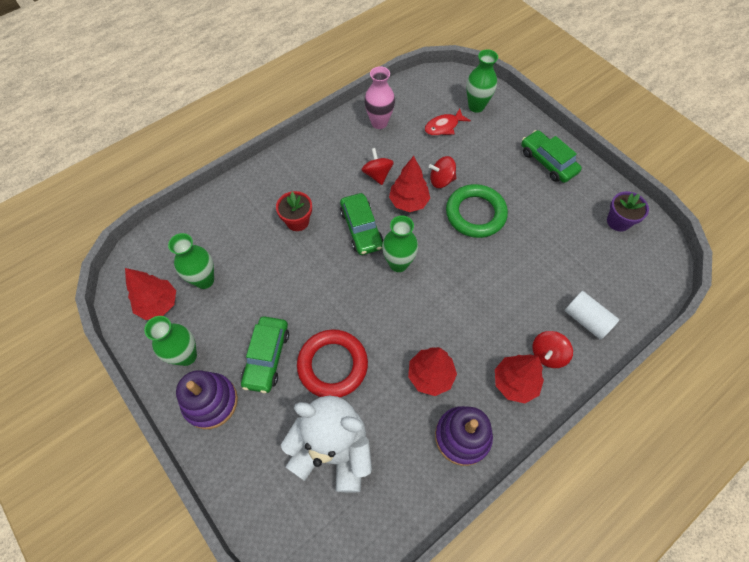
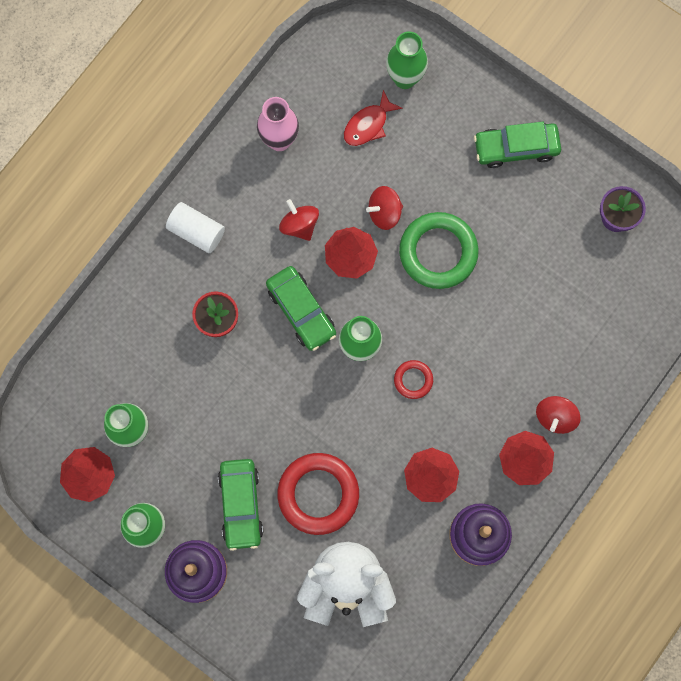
camera: 15 degrees left, 15 degrees up
(434, 297) = (413, 380): none -> red ring
(547, 162) = (516, 148): green car -> green car turned 45 degrees counterclockwise
(586, 320) = (593, 363): white cylinder -> white cylinder (196, 232)

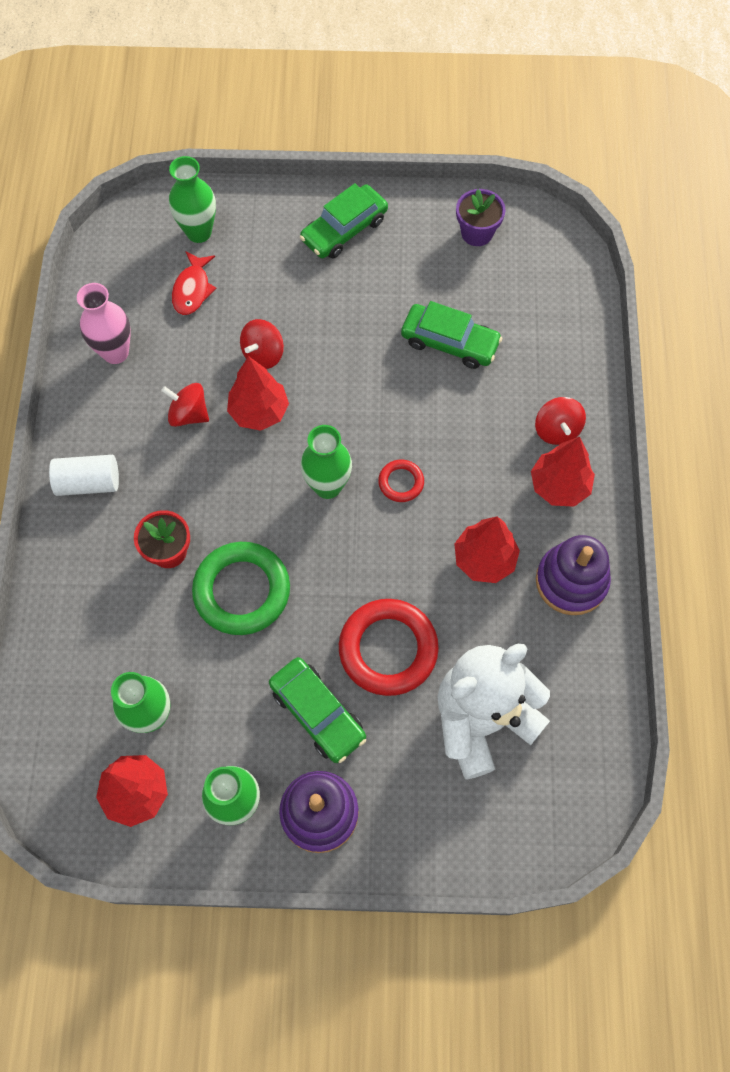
camera: 35 degrees left, 10 degrees down
(301, 311) = (246, 489): green car -> green car (450, 342)
(438, 252) = (339, 357): green ring -> green ring (242, 591)

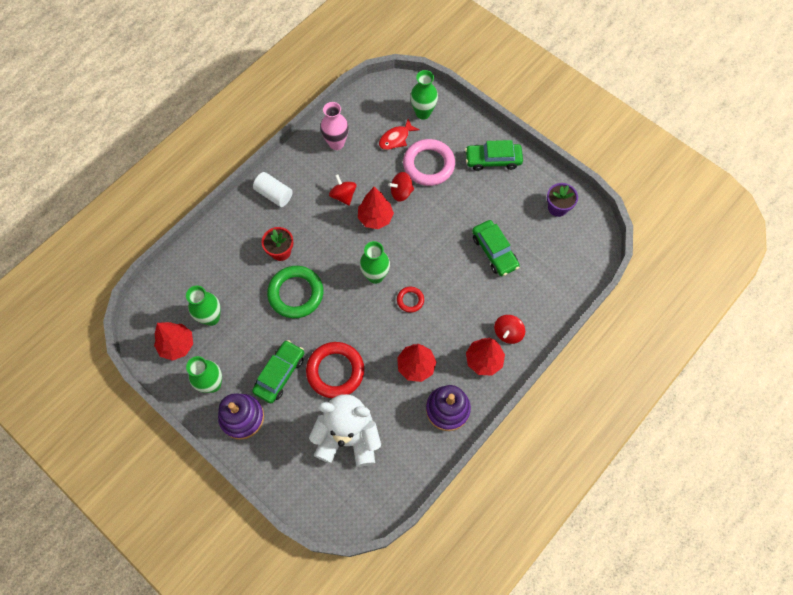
camera: 40 degrees right, 0 degrees up
(267, 293) = (428, 165): none -> pink ring
(317, 713) = (280, 374): green car -> green car turned 150 degrees counterclockwise

